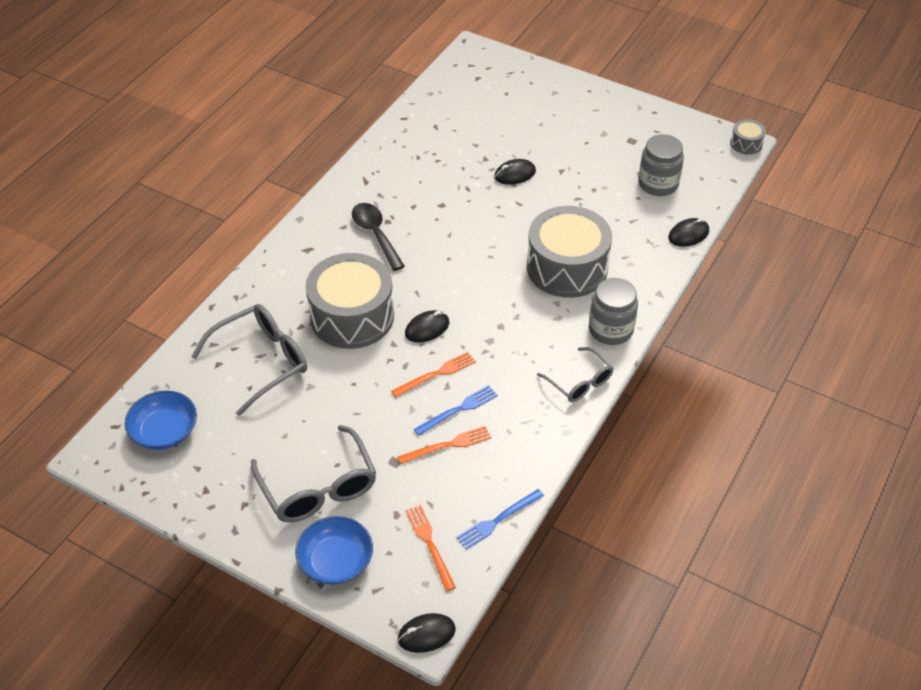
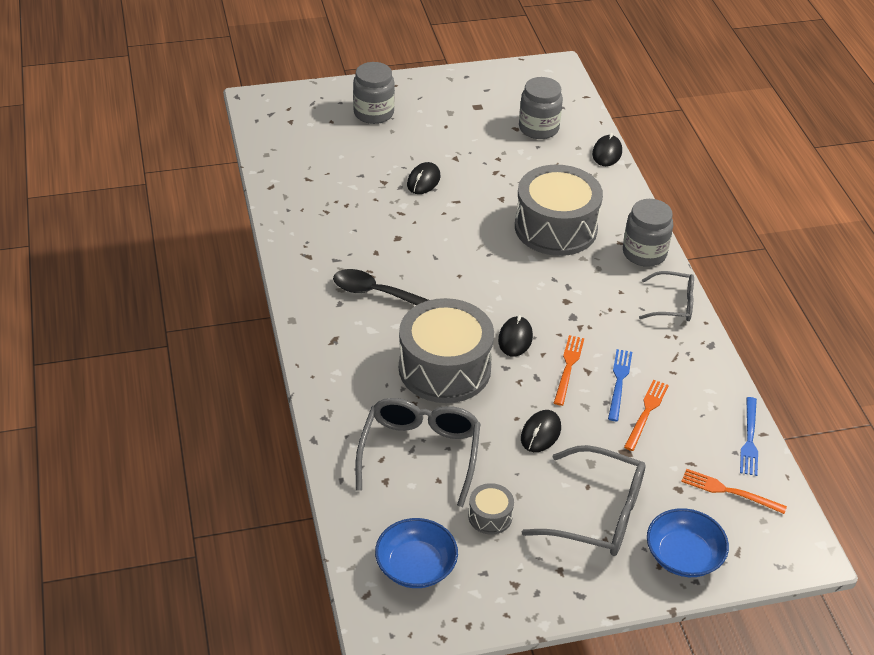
camera: 45 degrees left, 5 degrees down
(426, 634) = (811, 554): black mouse -> black mouse (540, 433)
(544, 103) = (373, 113): none -> grey jar
(746, 143) = (560, 65): grey drum -> grey drum (490, 516)

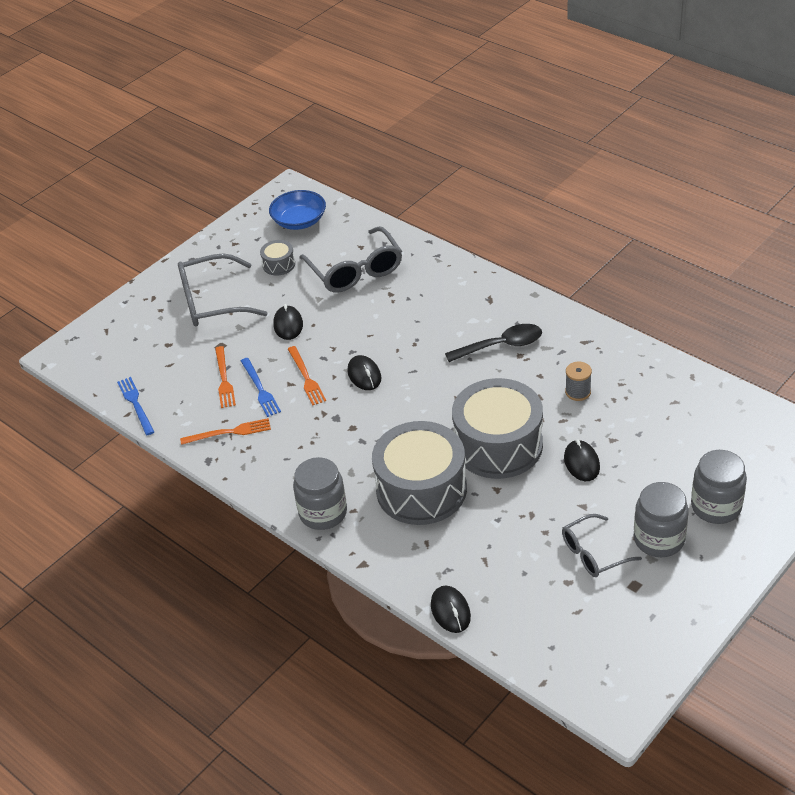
camera: 150 degrees right, 0 degrees up
(364, 224) = (578, 392): none -> grey spool
(444, 368) = (393, 326): grey drum -> grey drum (498, 445)
(538, 128) = (546, 598): grey jar -> grey jar (659, 539)
(673, 304) = (262, 478): grey glasses -> grey glasses (593, 553)
(683, 555) = (141, 310): blue bowl -> none
(729, 491) = (131, 362): orange fork -> orange fork (229, 432)

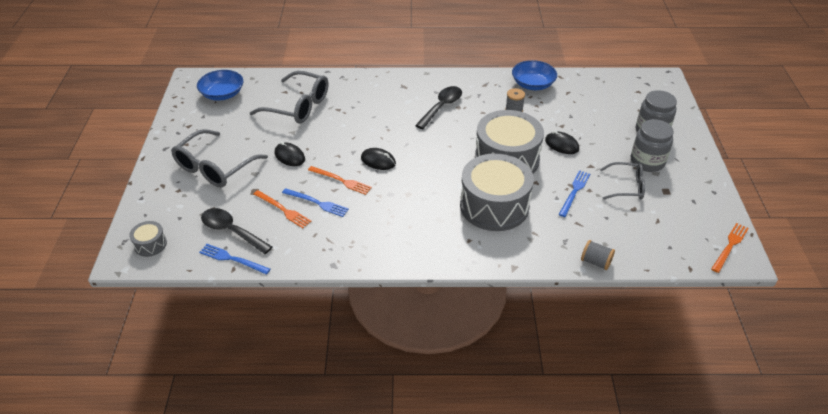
camera: 45 degrees left, 0 degrees up
(161, 376) = (231, 231): none -> black spoon
(229, 432) = (327, 240): orange fork -> orange fork (730, 246)
(279, 264) = (238, 125): grey drum -> grey drum (150, 244)
(323, 513) = (452, 252): grey jar -> none
(450, 611) = (596, 262): black mouse -> grey spool
(525, 524) = (574, 192): none -> blue fork
(593, 553) = (626, 187): grey glasses -> grey glasses turned 105 degrees counterclockwise
(643, 370) = (532, 84): none -> blue bowl

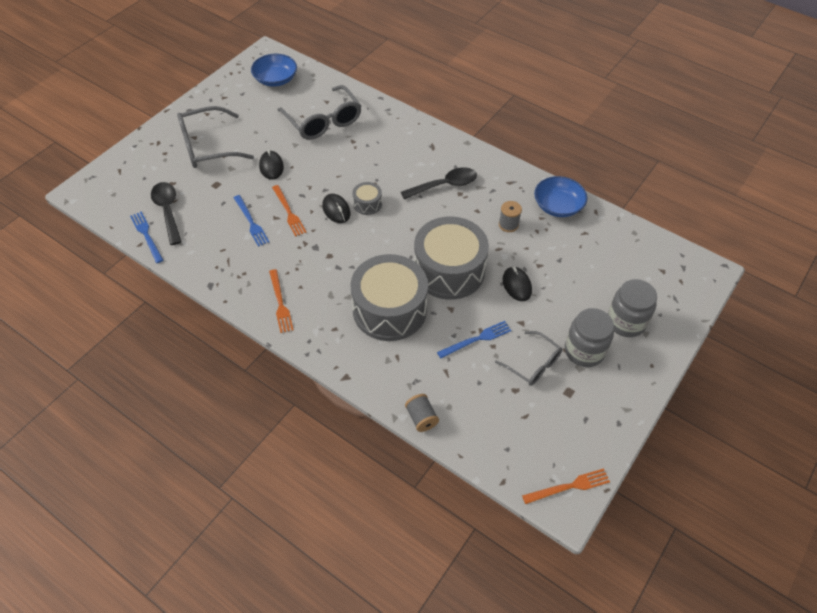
camera: 35 degrees right, 10 degrees up
(150, 244) = (105, 190): grey drum -> grey drum (367, 204)
(283, 210) = (220, 213): orange fork -> orange fork (280, 303)

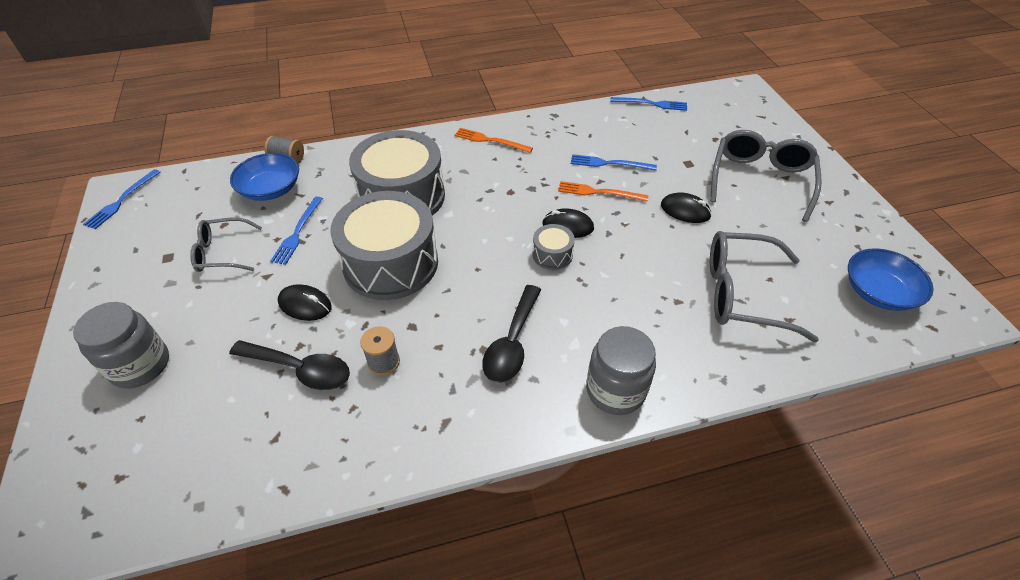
camera: 130 degrees right, 5 degrees down
(168, 211) = (674, 124): black spoon -> black spoon (300, 369)
(558, 206) = (346, 446): blue bowl -> blue bowl (271, 189)
(569, 486) = (122, 201): orange fork -> blue fork
(584, 351) = (175, 300): grey jar -> grey jar (615, 390)

